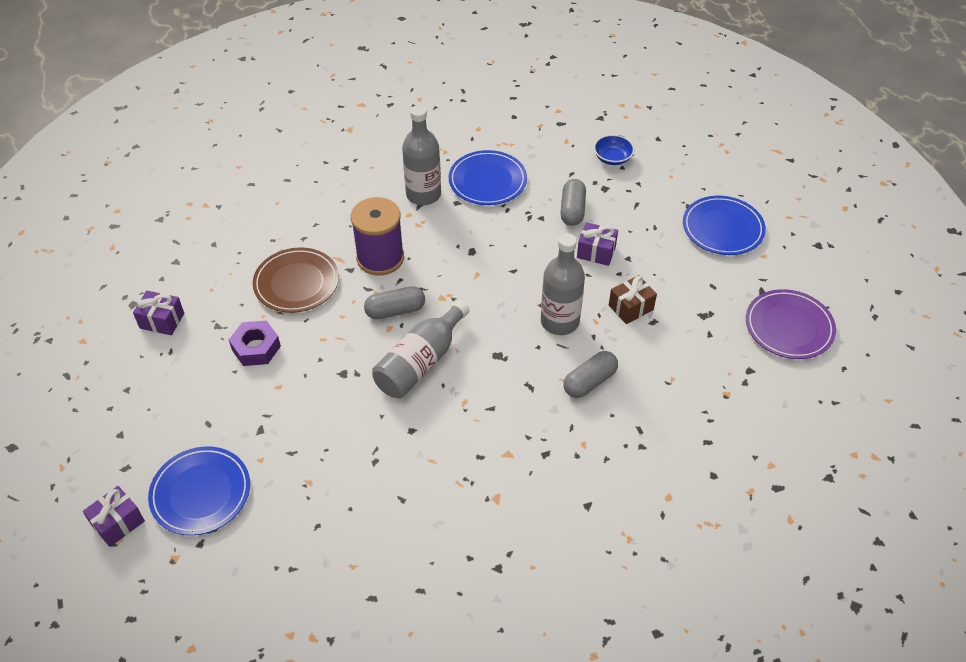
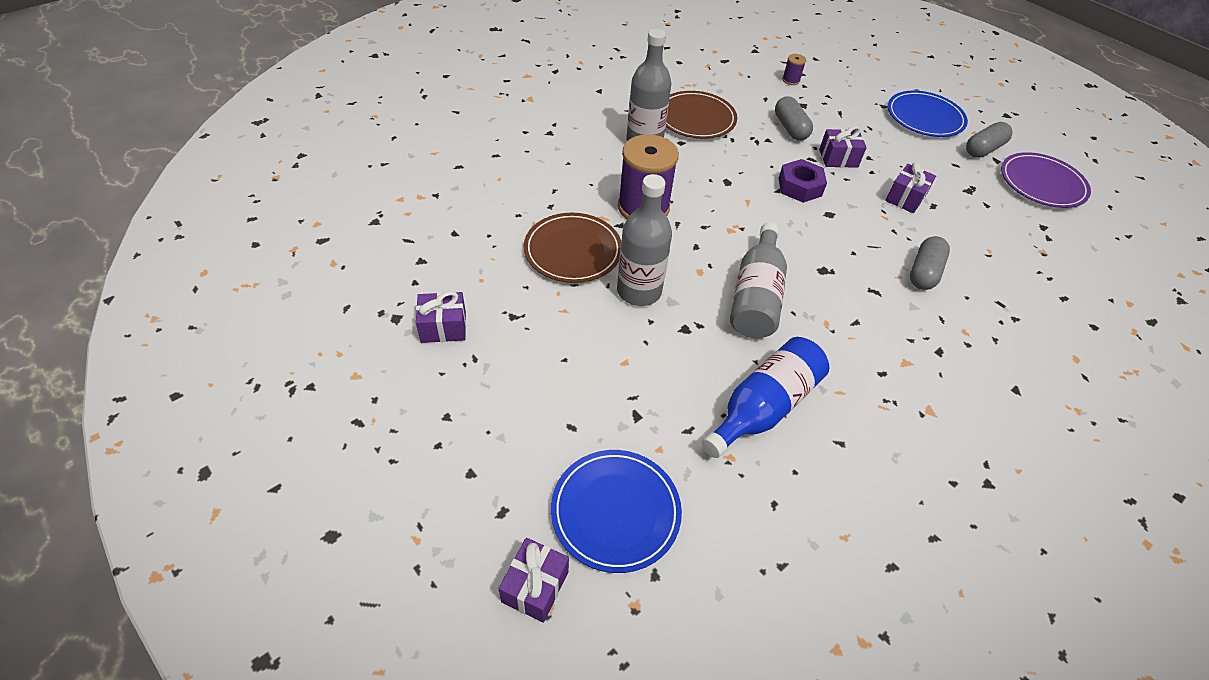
camera: 25 degrees left, 0 degrees up
(256, 348) = (573, 328): purple nut -> purple nut (800, 187)
(361, 453) = (763, 407): none -> blue bottle
(395, 311) = (694, 253): grey capsule -> grey capsule (983, 149)
(487, 181) = (696, 118): blue plate -> brown plate
(559, 321) = (855, 225): grey bottle -> grey bottle (639, 291)
(612, 158) = (790, 80): blue bowl -> purple spool
(631, 307) = (905, 198): brown gift -> purple gift

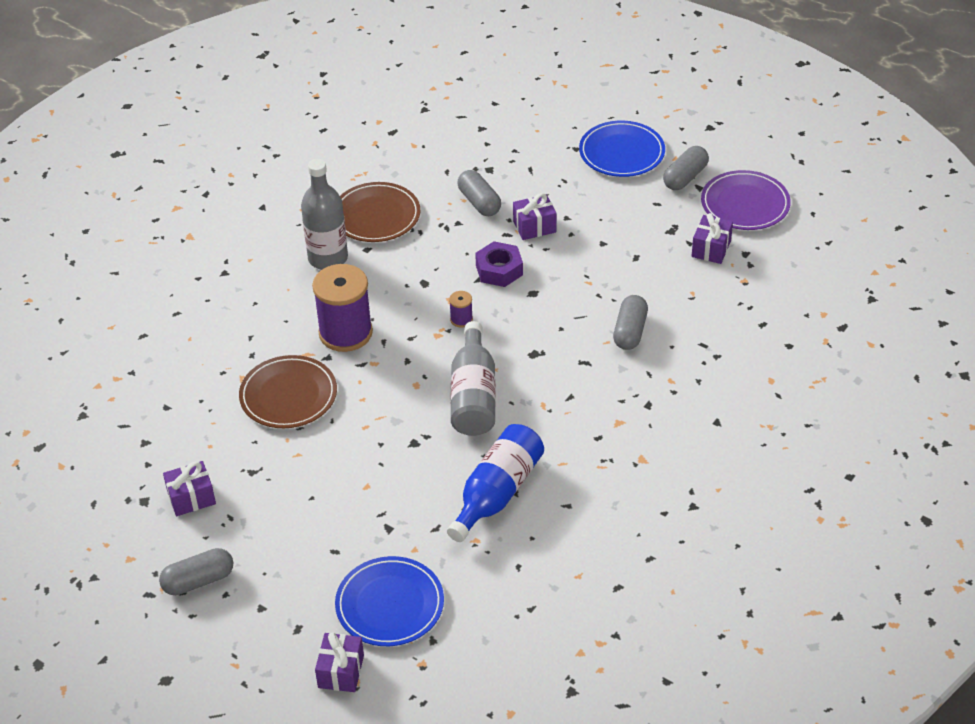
camera: 10 degrees left, 5 degrees down
(415, 421) = (198, 581): none -> grey capsule
(639, 291) = (363, 418): grey bottle -> none
(790, 80) = (471, 140): purple spool -> purple spool (461, 319)
(905, 198) = (607, 256): purple gift -> purple gift (711, 249)

